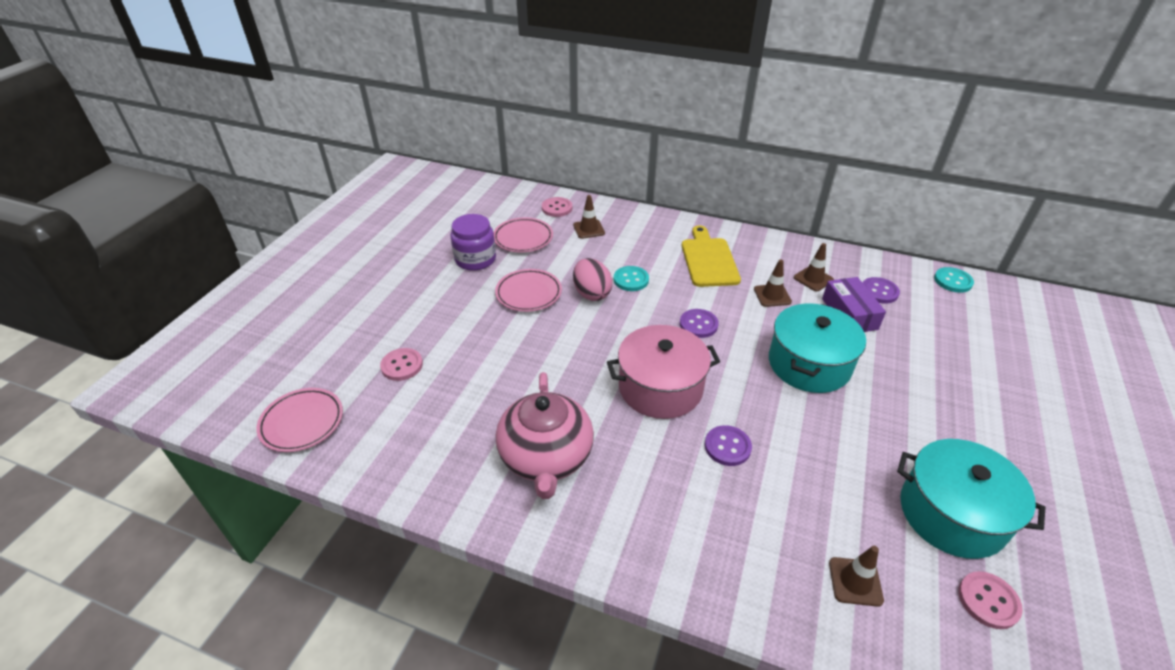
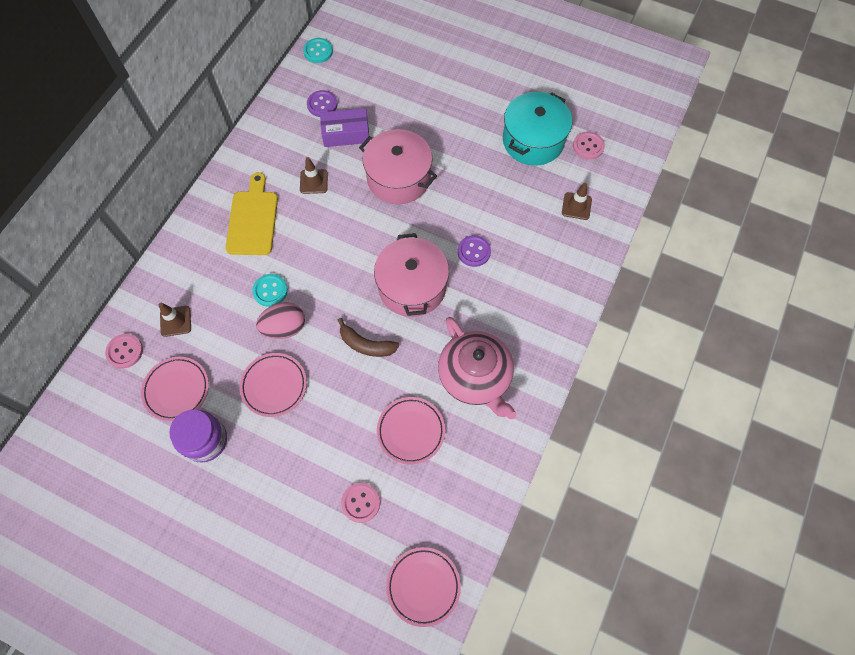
camera: 85 degrees left, 25 degrees up
(477, 400) = (411, 431): none -> pink plate
(546, 457) = (475, 377): pink teapot -> pink teapot turned 60 degrees clockwise
(579, 354) = (366, 345): none -> brown banana
(698, 324) = (342, 245): purple button -> none
(709, 260) = (253, 219): yellow cutting board -> yellow cutting board turned 90 degrees clockwise
(809, 364) = (398, 178): turquoise pot -> pink pot
(813, 279) = (297, 145): brown traffic cone -> none

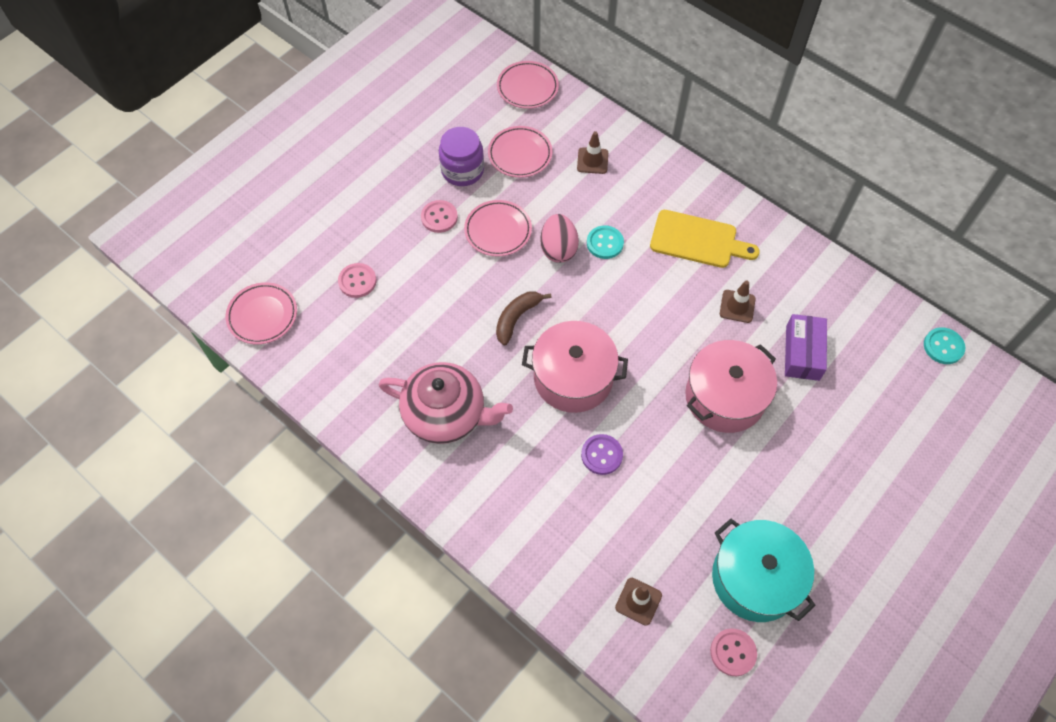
camera: 105 degrees right, 5 degrees down
(125, 351) = (571, 120): pink button -> pink button (439, 217)
(322, 104) = (853, 335): purple button -> none
(411, 431) = (410, 338): pink plate -> pink plate (527, 88)
(475, 377) = (446, 414): pink teapot -> pink teapot turned 150 degrees counterclockwise

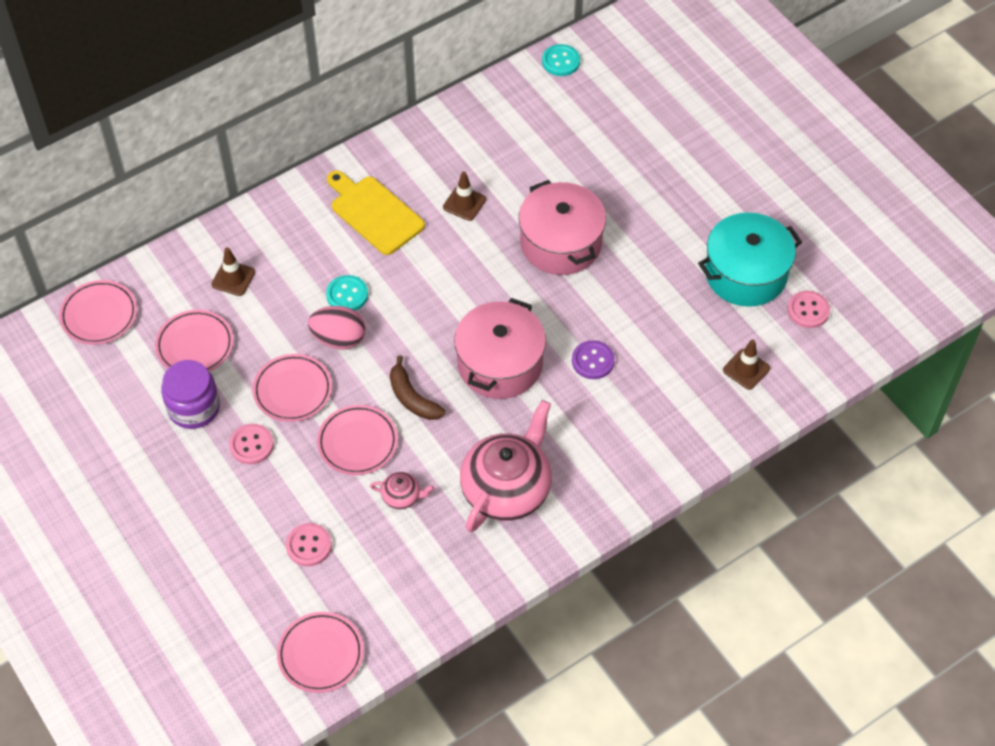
camera: 75 degrees left, 5 degrees down
(418, 335) = (402, 496): none -> pink teapot
(461, 289) = (357, 442): none -> pink plate
(697, 240) = (374, 213): yellow cutting board -> yellow cutting board turned 75 degrees counterclockwise
(802, 353) = (533, 168): purple box -> none

